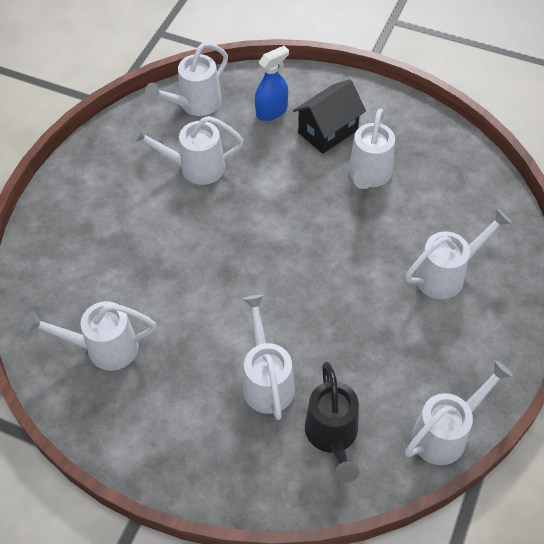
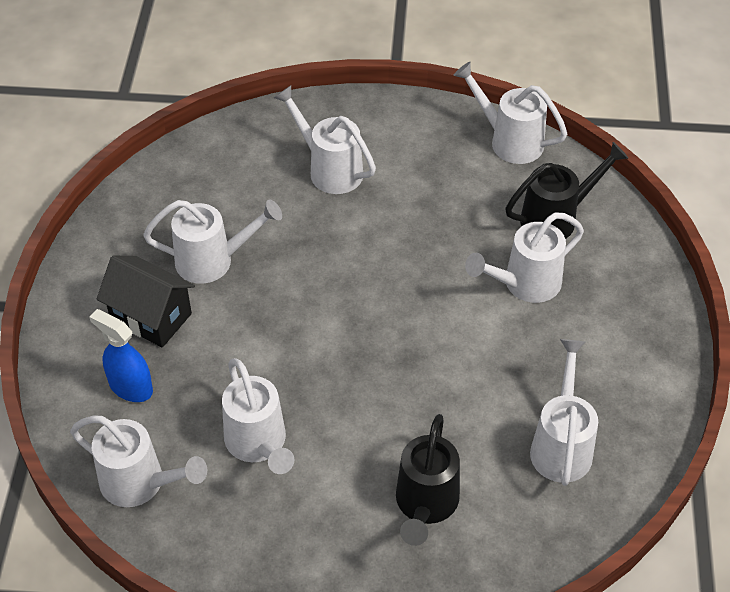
camera: 110 degrees left, 5 degrees down
(102, 247) = (425, 505): none -> black watering can
(104, 348) = (561, 445): white watering can -> white watering can turned 150 degrees counterclockwise

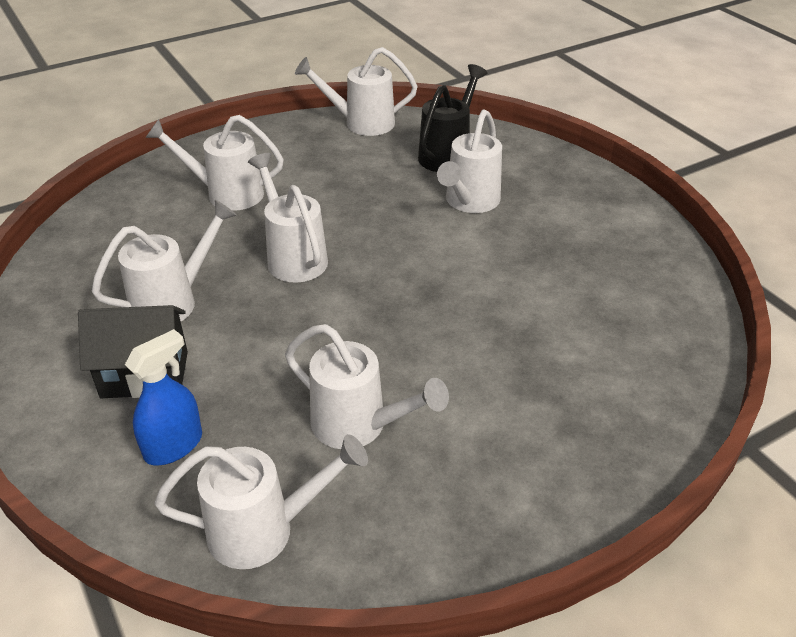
camera: 35 degrees left, 10 degrees down
(130, 387) = (174, 446): blue spray bottle -> blue spray bottle turned 135 degrees clockwise
(425, 505) = (559, 392): black watering can -> none
(561, 445) = (616, 292): white watering can -> white watering can (293, 257)

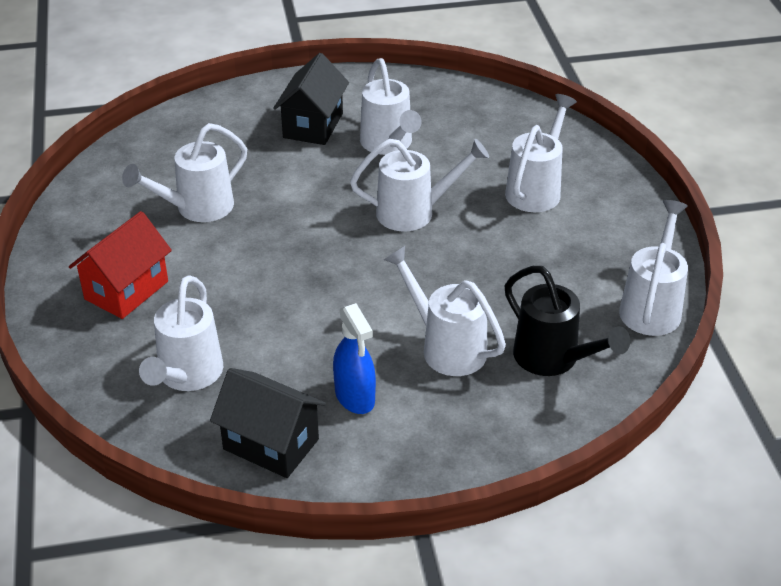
camera: 110 degrees right, 0 degrees up
(174, 446) = (237, 131): blue spray bottle -> blue spray bottle (355, 397)
(263, 530) = (144, 156): white watering can -> white watering can (187, 375)
(535, 432) = (126, 290): none -> red house
(645, 263) = (271, 444): none -> black house

